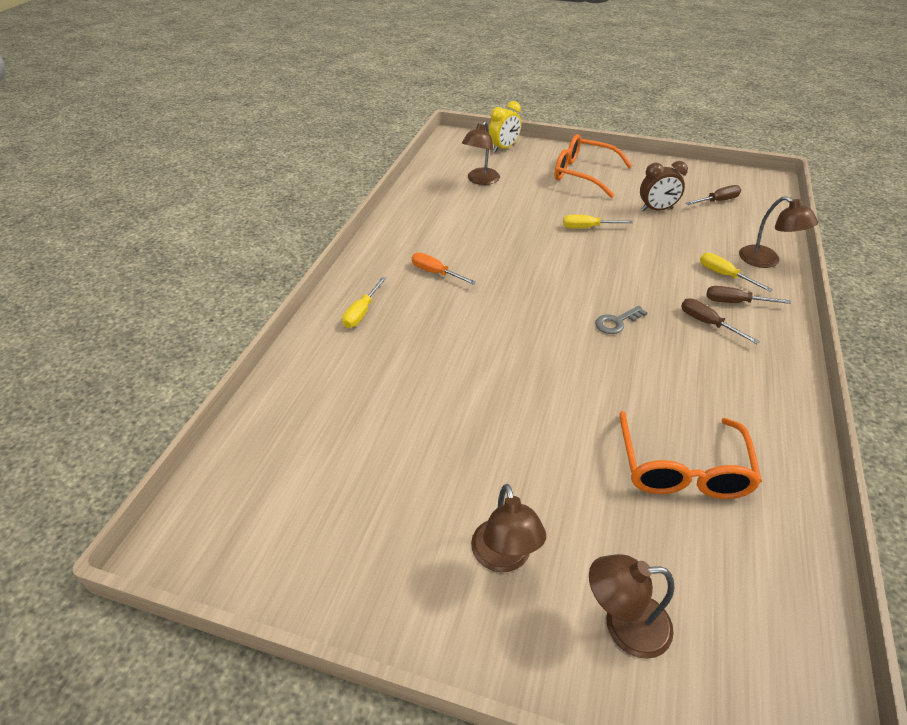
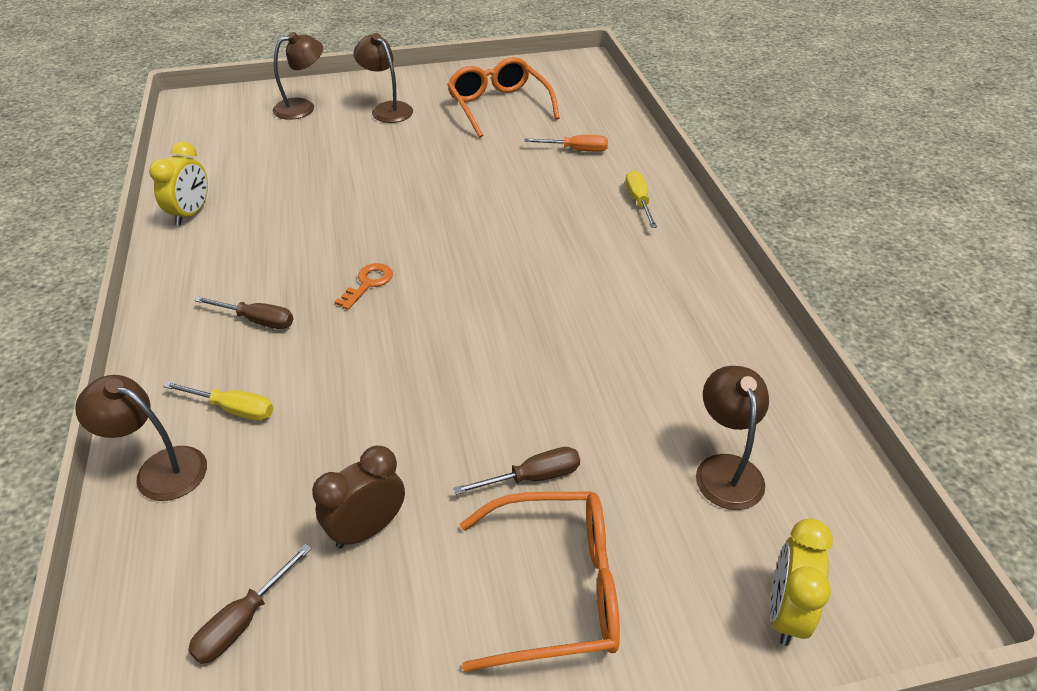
camera: 150 degrees right, 0 degrees up
(436, 273) = (614, 268): orange screwdriver -> orange screwdriver (576, 150)
(587, 228) = (471, 425): yellow screwdriver -> none
(616, 322) = (368, 283): grey key -> orange key
(682, 469) = (274, 183): orange glasses -> orange glasses (498, 106)
(735, 302) = (219, 365): brown screwdriver -> brown screwdriver (533, 477)
(777, 458) = (191, 214): none -> yellow clock

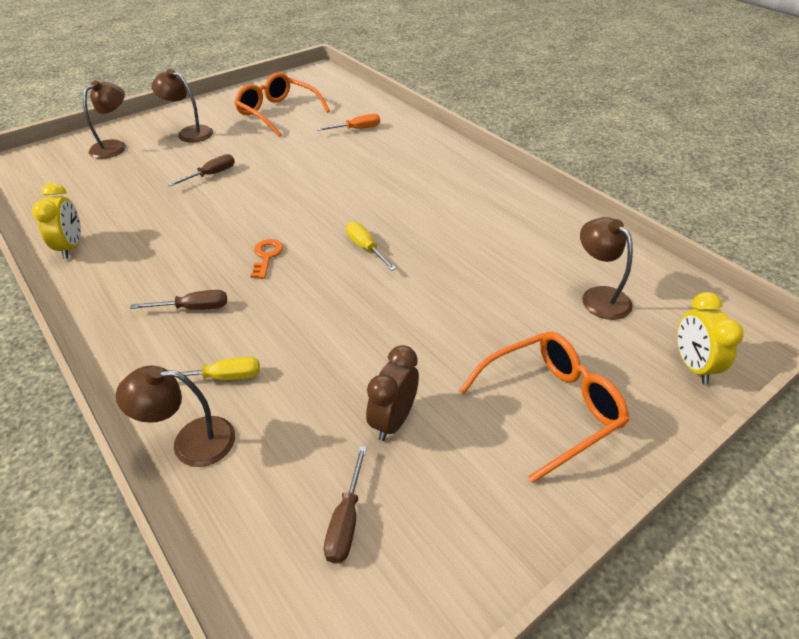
camera: 25 degrees left, 0 degrees up
(533, 477) = (484, 344): brown screwdriver -> brown screwdriver (211, 175)
(638, 201) = (424, 151): yellow screwdriver -> yellow screwdriver (365, 248)

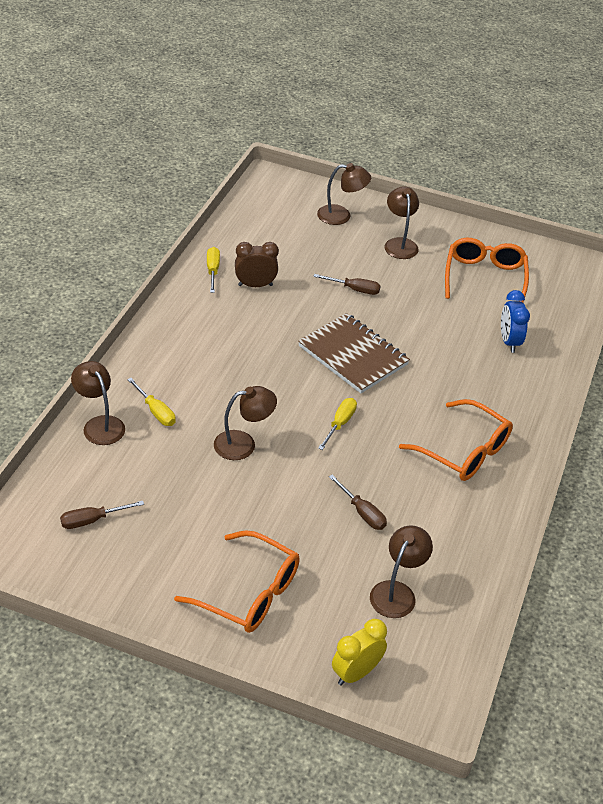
camera: 55 degrees right, 0 degrees up
(71, 247) = (212, 270): yellow clock -> yellow screwdriver
(193, 308) = (203, 364): brown screwdriver -> brown screwdriver (362, 512)
(266, 256) = (284, 373): orange key -> none
(289, 207) = (353, 355): none -> brown notebook
(335, 324) = (243, 444): none -> brown lamp
(357, 129) = (509, 342): orange screwdriver -> blue clock
(393, 420) = (178, 512): brown clock -> brown clock (255, 285)
(456, 194) = (464, 451): none -> orange glasses

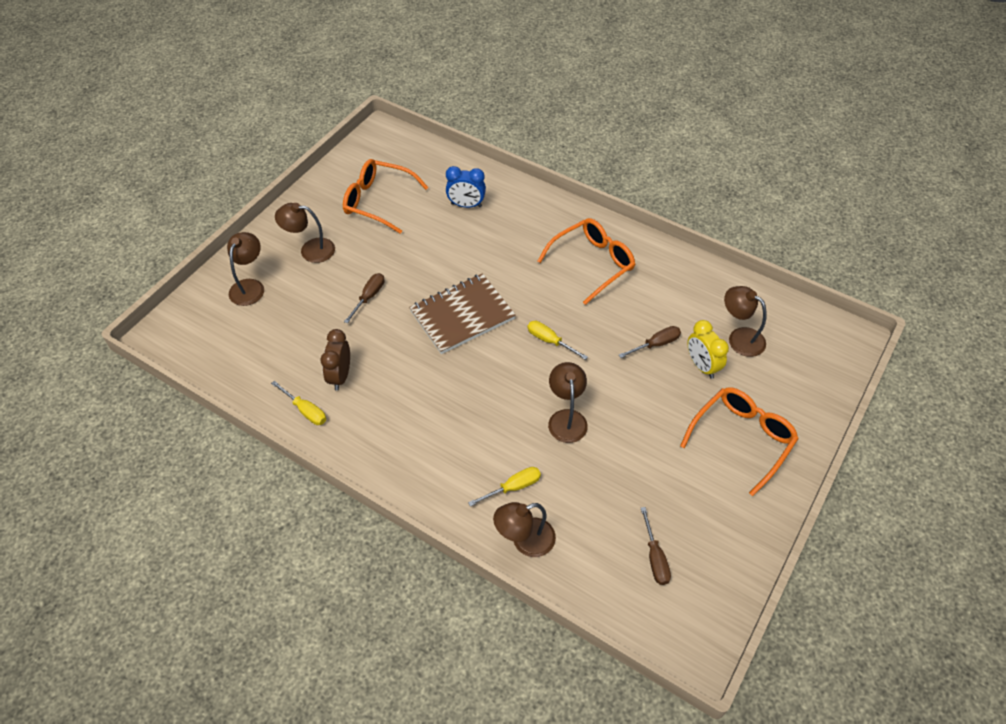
camera: 75 degrees left, 10 degrees up
(212, 270) = (305, 410): yellow screwdriver -> yellow screwdriver turned 150 degrees counterclockwise
(356, 673) = (818, 378): yellow clock -> yellow clock (701, 366)

